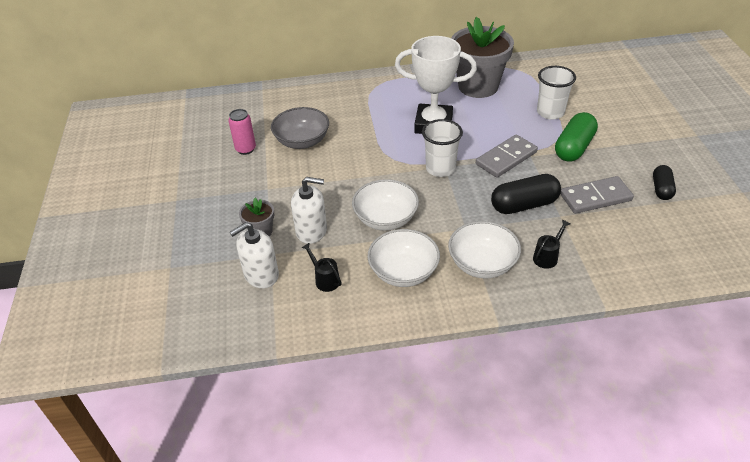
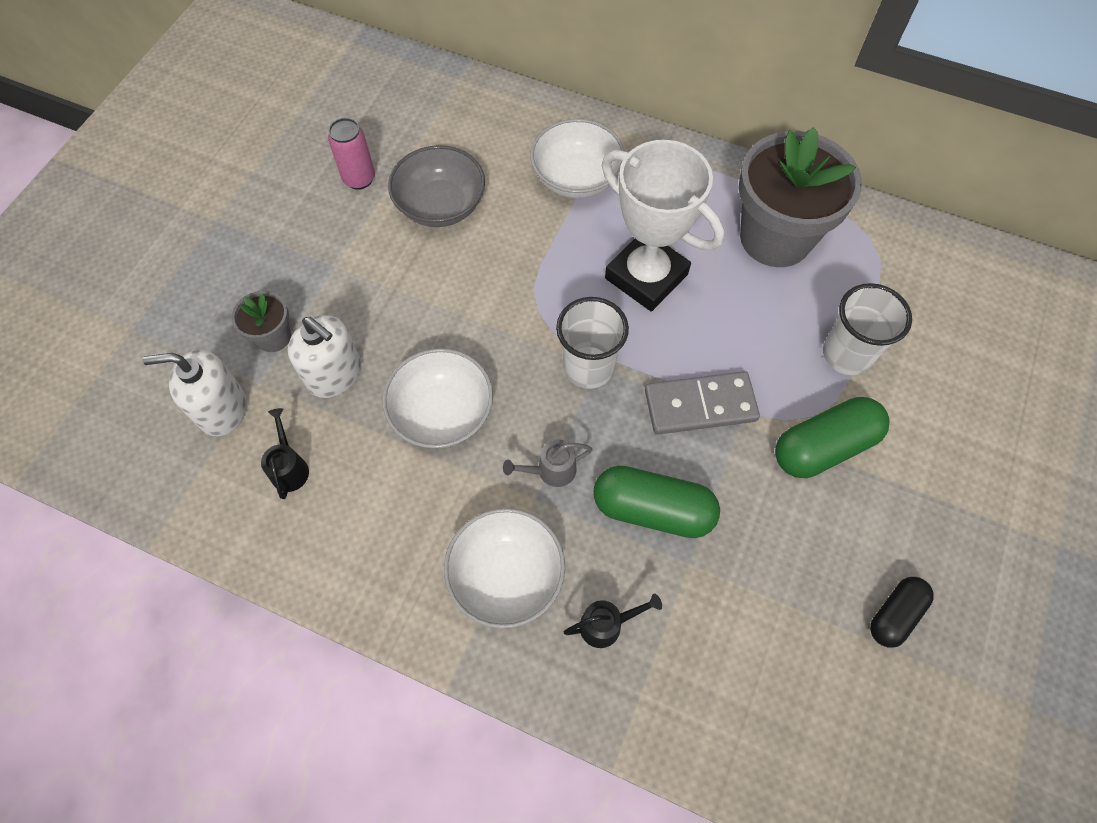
camera: 30 degrees right, 20 degrees up
(403, 272) = (393, 521): white bowl -> white bowl (576, 178)
(462, 214) = (550, 471): none -> grey watering can
(524, 205) = (652, 510): black capsule -> green capsule
(595, 197) = (773, 564): grey domino -> none

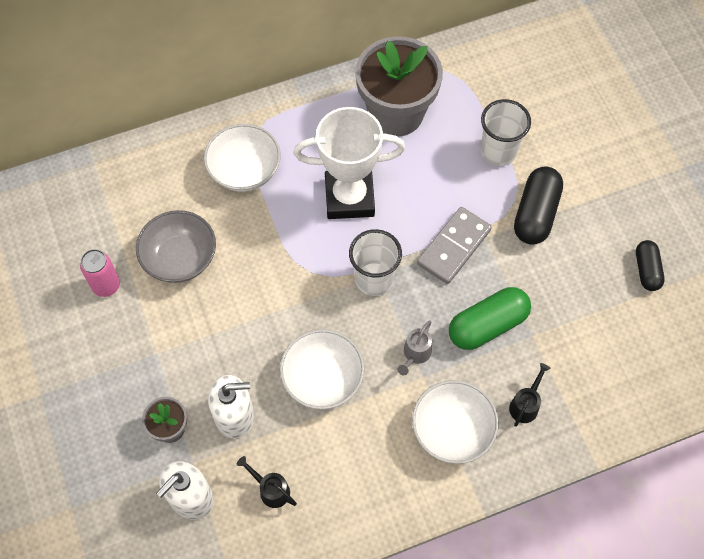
camera: 45 degrees left, 0 degrees up
(823, 447) = (535, 214): green capsule -> black capsule

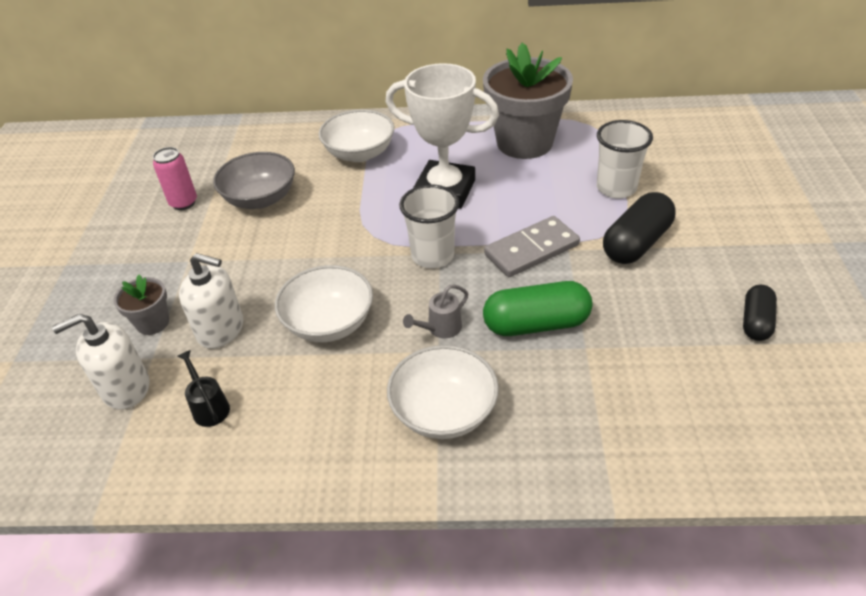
camera: 25 degrees right, 20 degrees down
(525, 404) = (547, 412): black watering can -> none

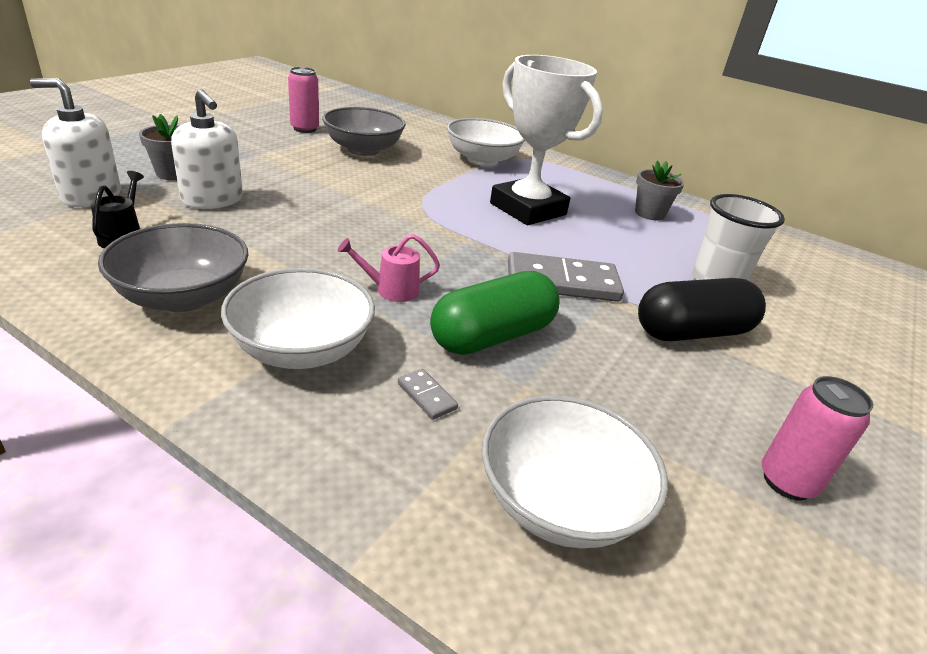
camera: 25 degrees right, 10 degrees down
(323, 426) = (183, 297): none -> grey bowl
(329, 323) = (300, 237): white bowl -> white bowl (559, 502)
(432, 256) = (456, 241): white cup -> none
(440, 329) = (390, 290): grey watering can -> pink watering can
(524, 143) = (649, 213): grey flower pot -> grey flower pot, size x0.46
(536, 324) = (492, 336): green capsule -> green capsule turned 60 degrees counterclockwise
(546, 393) = (426, 396): none -> grey domino
(756, 322) = (787, 481): black capsule -> pink can

